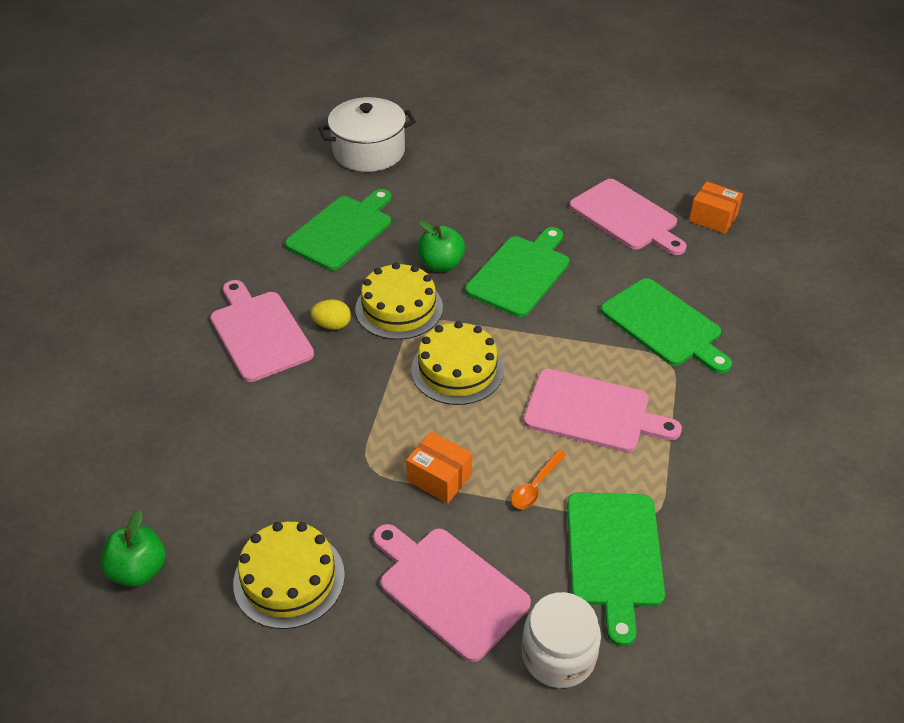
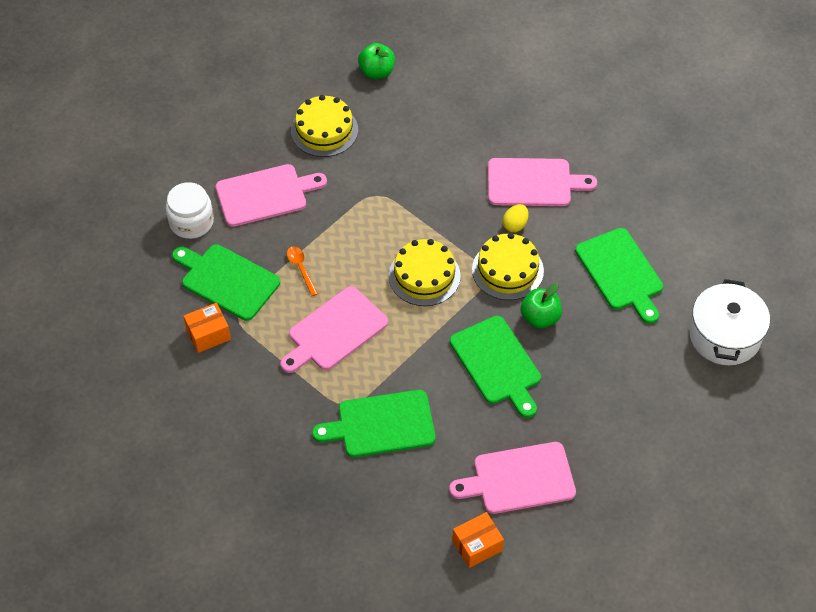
camera: 120 degrees right, 10 degrees up
(439, 478) = (342, 224): orange box -> orange box (208, 334)

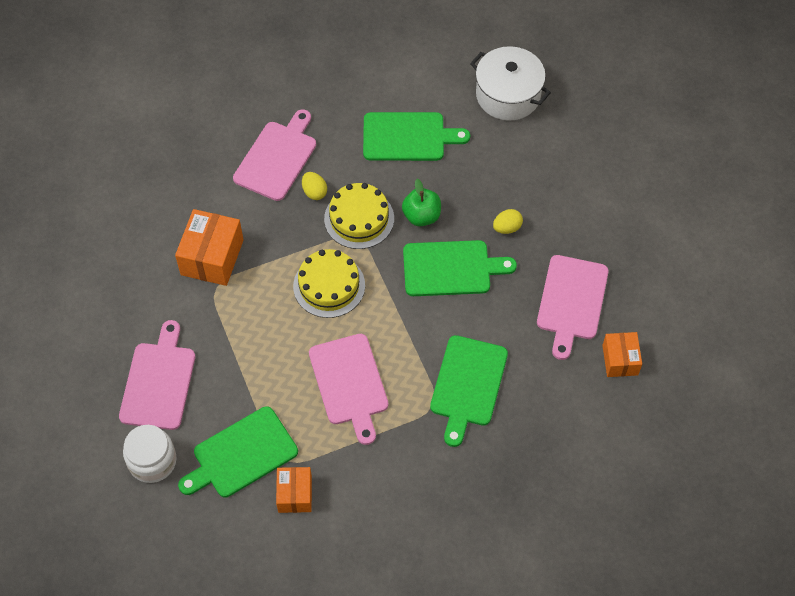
camera: 65 degrees left, 5 degrees up
(301, 268) = (264, 384): orange spoon -> none
(324, 130) = (112, 300): yellow cake -> none
(377, 72) = (70, 227): green apple -> none
(404, 179) = (212, 257): none -> orange box
(569, 393) = (507, 228): none -> yellow egg

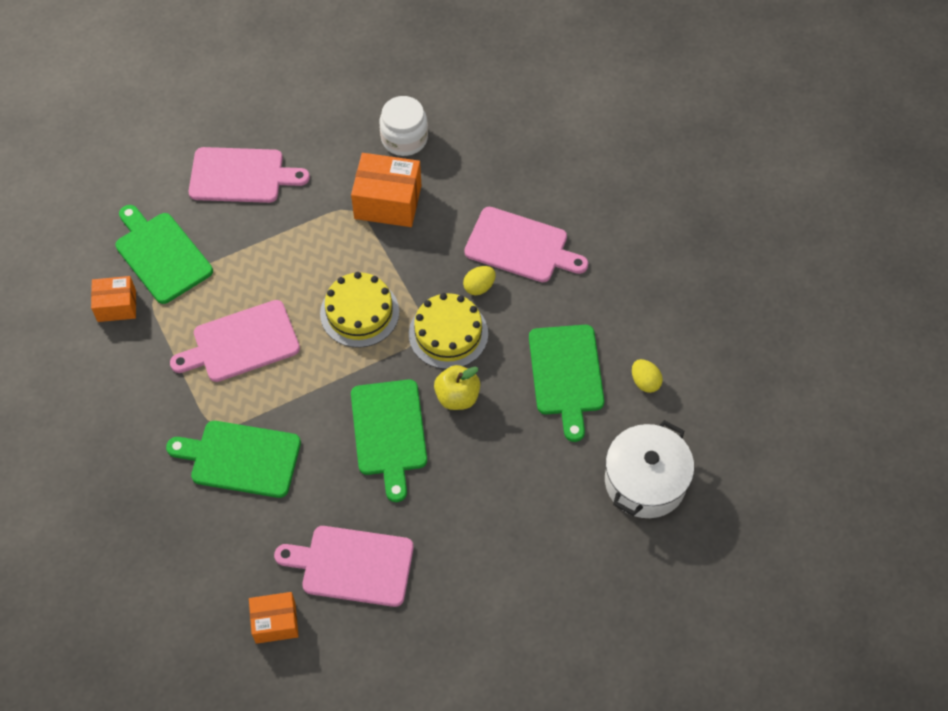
camera: 85 degrees right, 0 degrees up
(152, 461) = (156, 182): white jar -> white jar (404, 138)
(421, 216) = (457, 397): green apple -> yellow apple
(507, 228) = (449, 489): yellow egg -> yellow egg (645, 382)

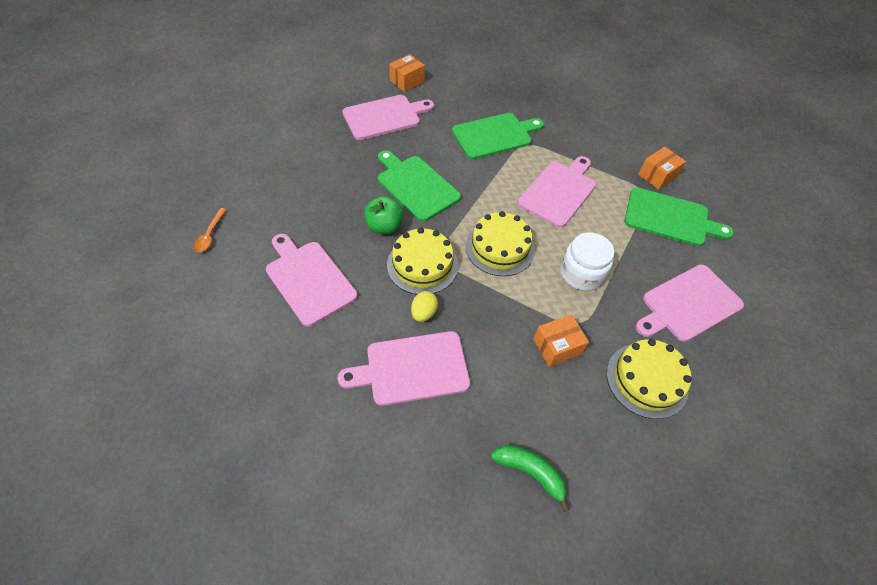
camera: 145 degrees right, 5 degrees down
(340, 144) = (646, 380): none -> yellow cake
(388, 202) = (557, 347): orange box -> orange box, size x0.62
(404, 138) = (600, 421): white jar -> white jar (581, 273)
(457, 397) = (384, 226): yellow apple -> green apple
(482, 136) = (530, 472): none -> green banana
(566, 374) = (309, 279): green cutting board -> pink cutting board
(645, 382) = (237, 305): yellow egg -> none
(645, 481) = (210, 235): white pot -> orange spoon

